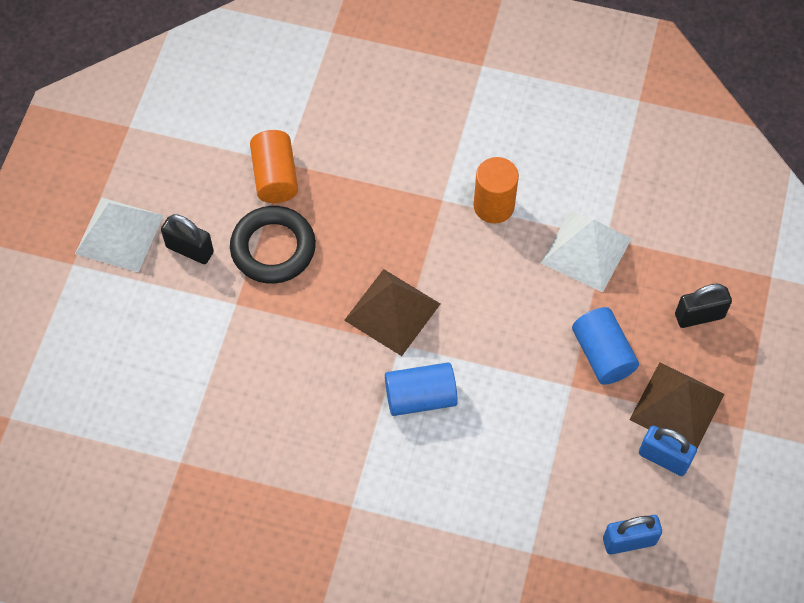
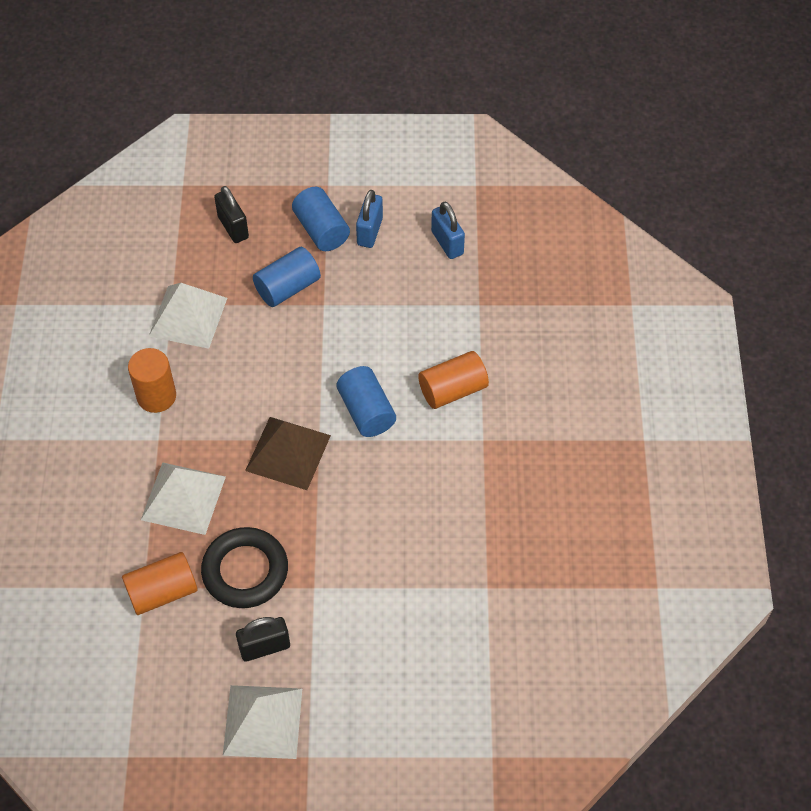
camera: 105 degrees left, 5 degrees down
(190, 249) = (264, 647): black padlock -> black padlock turned 60 degrees clockwise
(369, 210) = (183, 498): none -> white pyramid
(423, 492) = (452, 390): none -> orange cylinder
(677, 406) = (321, 230): brown pyramid -> blue cylinder

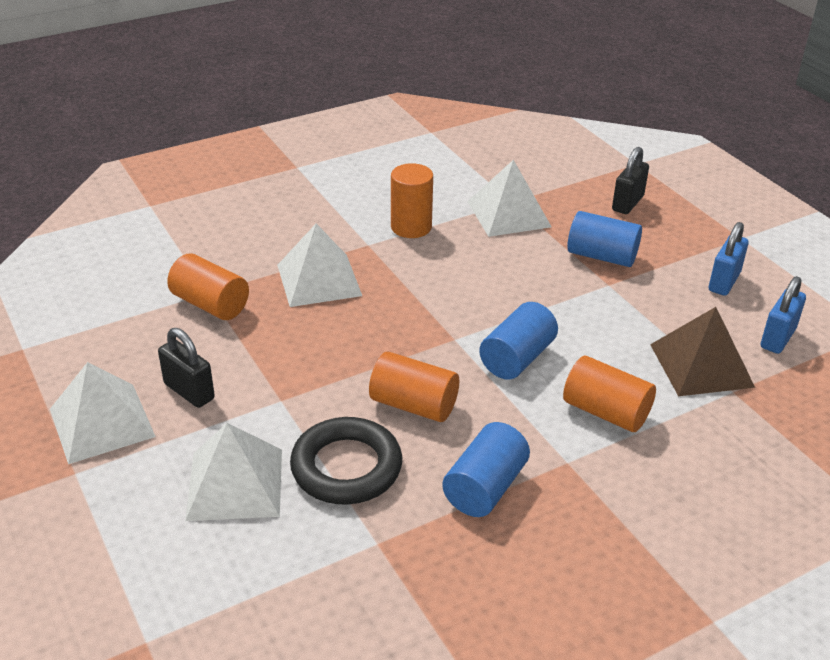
camera: 60 degrees right, 20 degrees down
(245, 571) = (267, 346): black ring -> black ring (346, 467)
(288, 452) = (421, 324): brown pyramid -> brown pyramid (701, 365)
(321, 230) = (688, 252): blue cylinder -> blue cylinder (485, 487)
(370, 231) = (724, 282): blue padlock -> blue padlock turned 45 degrees counterclockwise
(374, 503) = (413, 405): none -> orange cylinder
(383, 652) = (235, 483): none -> white pyramid

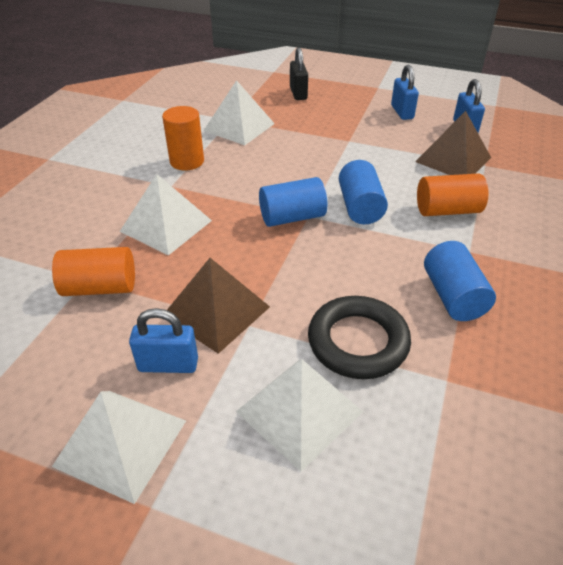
camera: 40 degrees left, 5 degrees up
(189, 391) = (168, 364): black padlock -> blue padlock
(270, 374) = (216, 311): none -> brown pyramid
(413, 405) = (341, 272): orange cylinder -> none
(602, 256) = (324, 127): blue cylinder -> blue cylinder (292, 217)

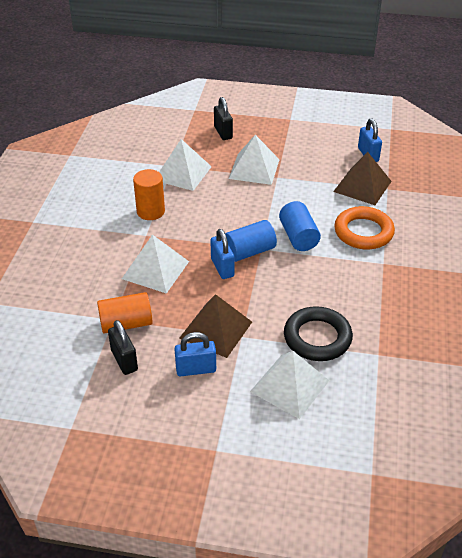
camera: 10 degrees left, 0 degrees up
(75, 337) = (124, 360): none -> black padlock
(121, 443) = (184, 419): white pyramid -> white pyramid (254, 169)
(402, 112) = (315, 144): blue padlock -> blue padlock (222, 267)
(447, 210) = (363, 232): orange cylinder -> orange ring
(453, 296) = (375, 298): blue cylinder -> none

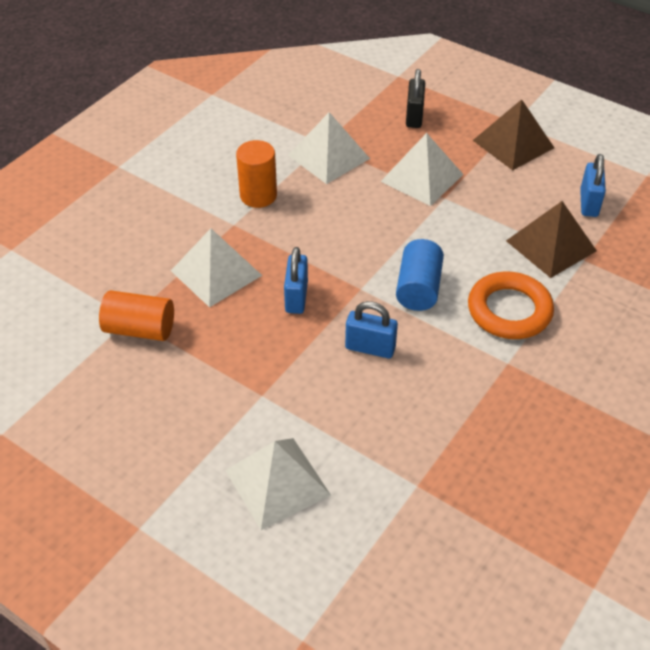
camera: 25 degrees right, 5 degrees up
(124, 360) = (109, 374): black padlock -> none
(196, 369) = (181, 417): blue padlock -> blue padlock (370, 348)
(216, 330) = (236, 375): brown pyramid -> brown pyramid (513, 144)
(249, 251) = (343, 287): blue cylinder -> none
(317, 338) = (353, 433): black ring -> none

